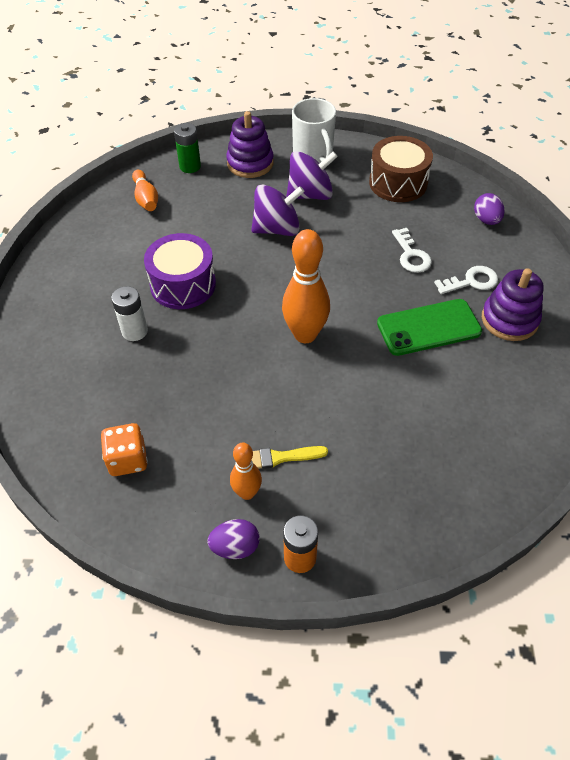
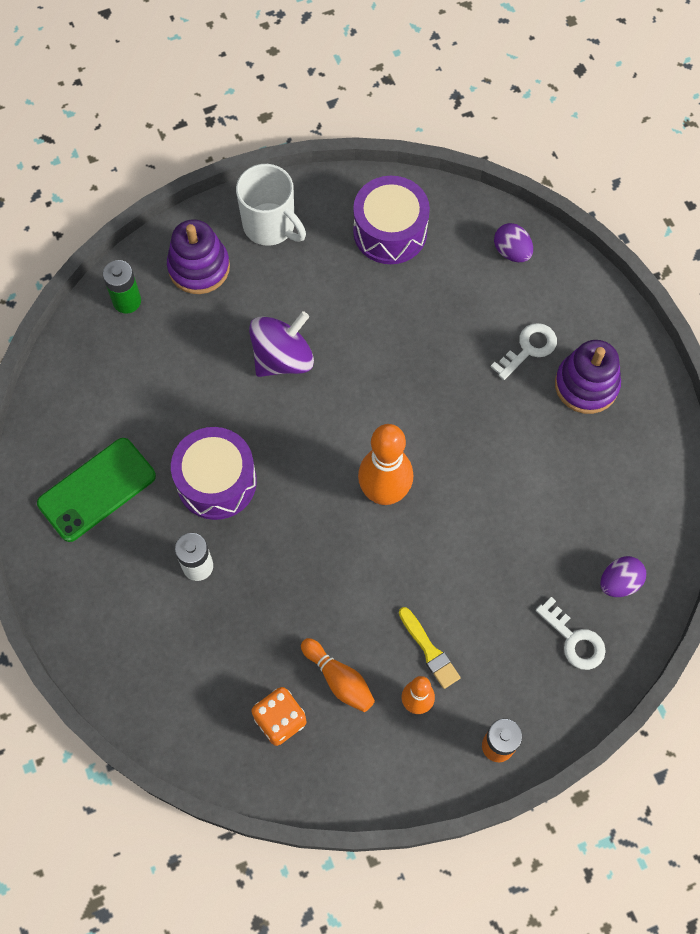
camera: 25 degrees left, 15 degrees up
(146, 198) = (101, 373): orange bowling pin -> orange bowling pin (339, 679)
(235, 547) = (433, 762): purple egg -> purple egg (619, 582)
(280, 458) = (429, 650): yellow brush -> yellow brush turned 90 degrees counterclockwise
(310, 194) = (296, 290): purple spinning top -> none
(398, 183) = (390, 232): brown drum -> purple drum
(411, 255) = (450, 337): white key -> white key (574, 639)
(428, 327) = (508, 430): green phone -> green phone (97, 490)

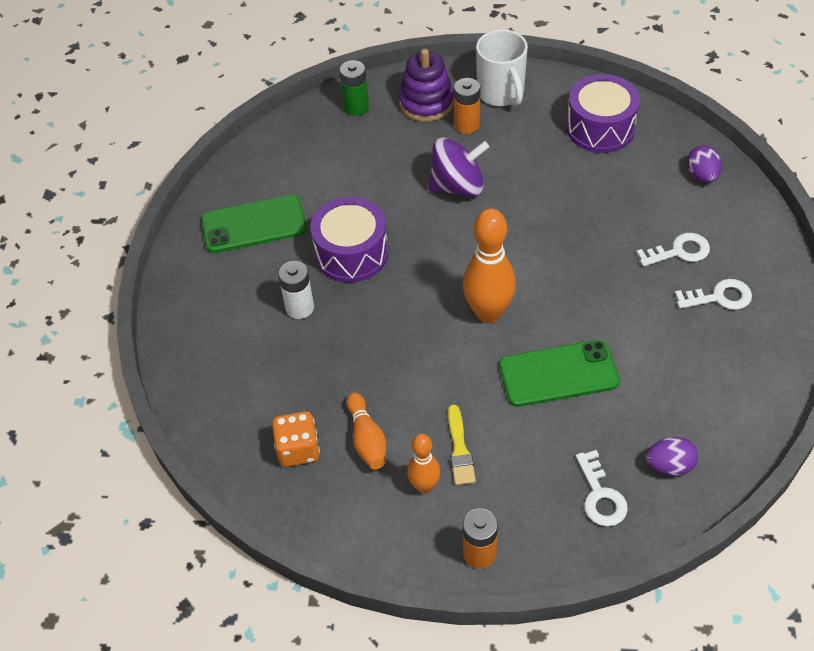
camera: 30 degrees right, 15 degrees down
(254, 279) = (467, 125): none -> orange battery
(480, 531) = (558, 374): none -> green phone
(586, 385) = (719, 297): purple stacking toy -> white key

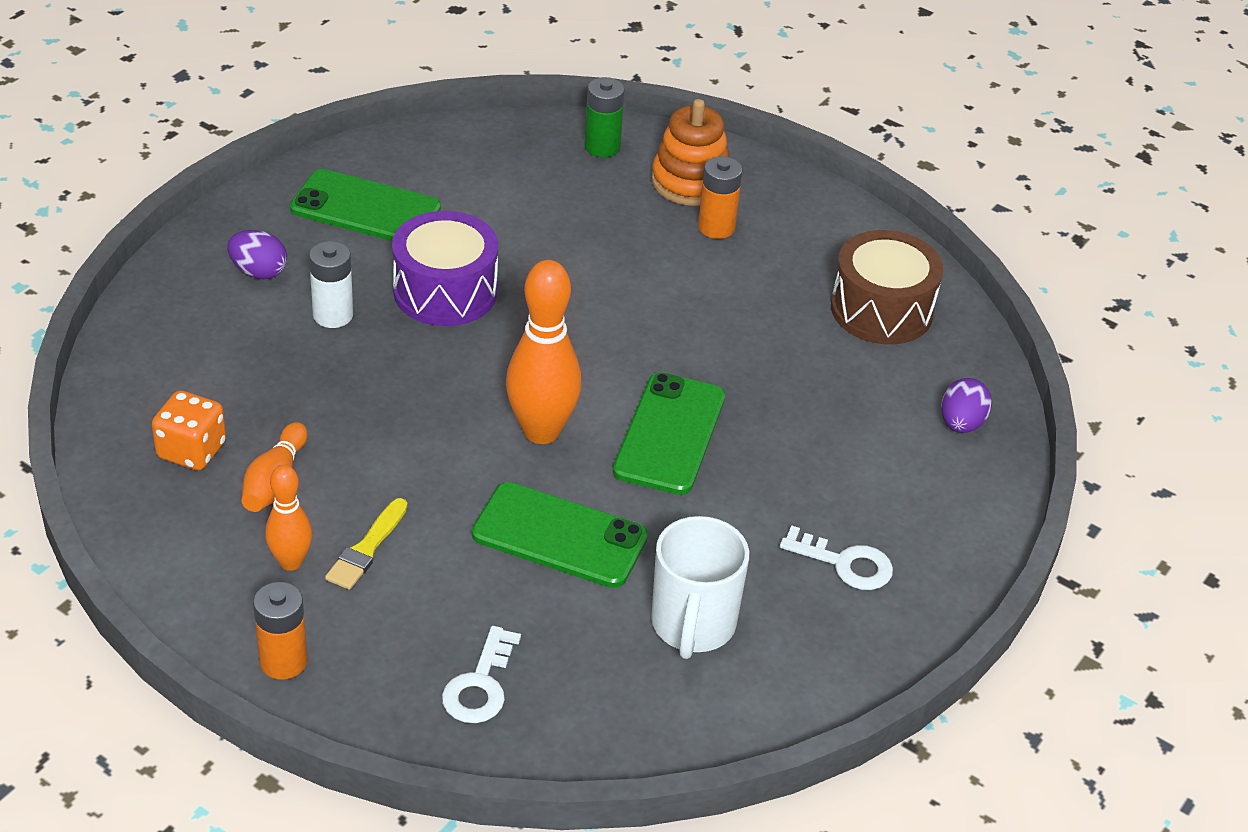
camera: 25 degrees right, 10 degrees down
(426, 103) = (690, 182): purple stacking toy -> orange stacking toy
(458, 186) = (639, 285): purple spinning top -> none
(501, 93) = (793, 214): white mug -> white mug (693, 625)
(559, 272) = (669, 434): none -> green phone
(600, 128) = (881, 309): purple drum -> brown drum
(669, 466) = (595, 702): purple egg -> purple egg (259, 272)
(679, 251) = (844, 489): white key -> none

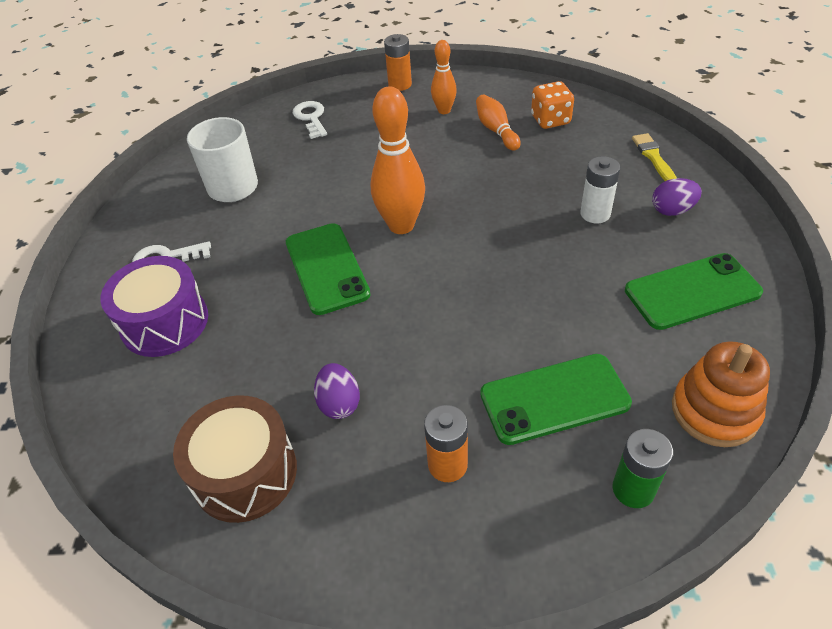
camera: 150 degrees right, 5 degrees up
(367, 548) = (419, 131): yellow brush -> yellow brush (653, 157)
(445, 291) = (560, 269): purple drum -> purple drum (165, 322)
(559, 536) = (336, 185): green phone -> green phone (554, 399)
(690, 182) = (519, 506): orange stacking toy -> orange stacking toy (714, 411)
(961, 424) = (127, 401): purple egg -> purple egg (339, 403)

